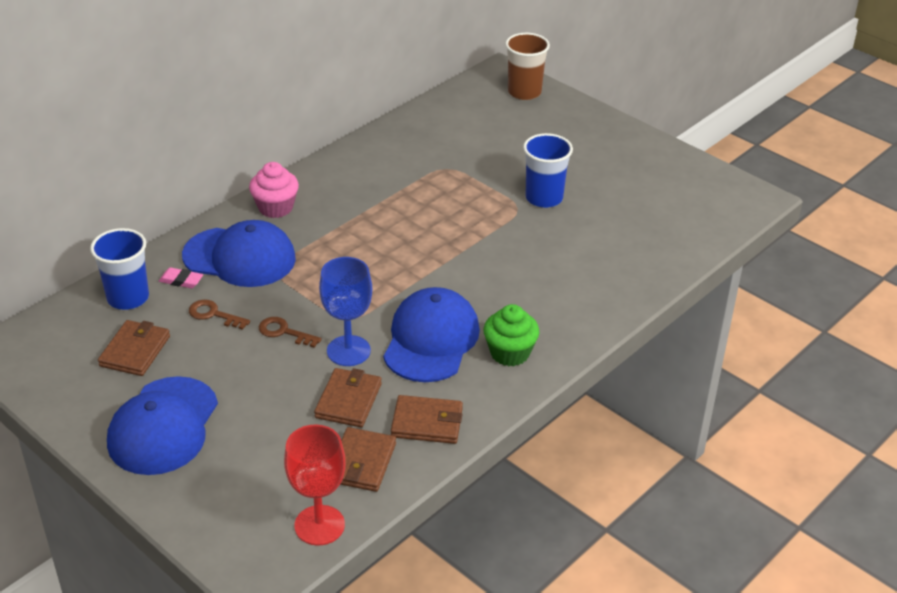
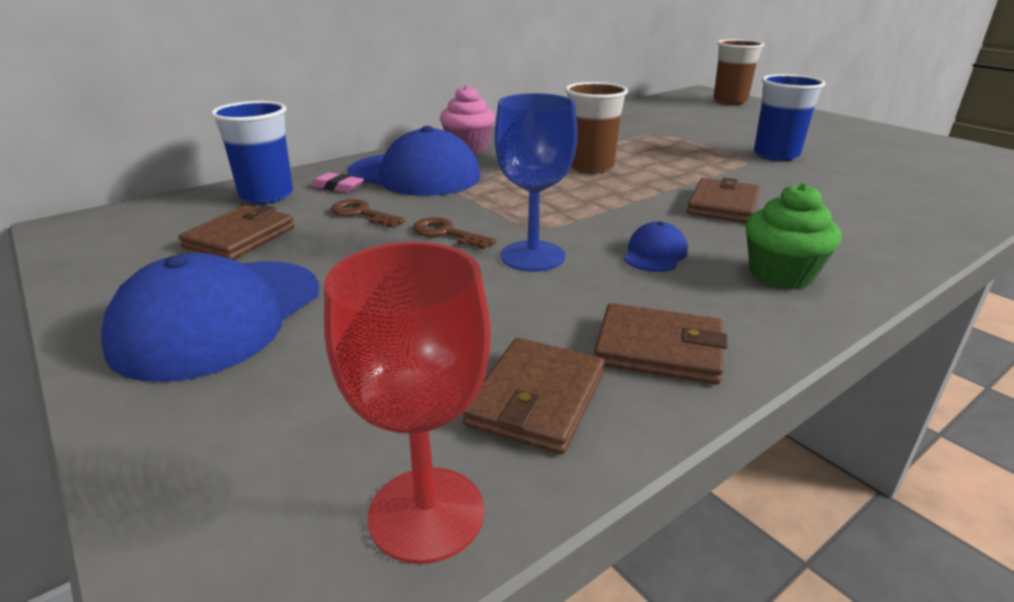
camera: 10 degrees right, 10 degrees down
(348, 401) = (524, 309): brown wallet -> brown wallet (722, 205)
(386, 231) = (590, 166): none -> brown cup
(431, 340) = (655, 253): blue cap -> blue cap, size x0.45

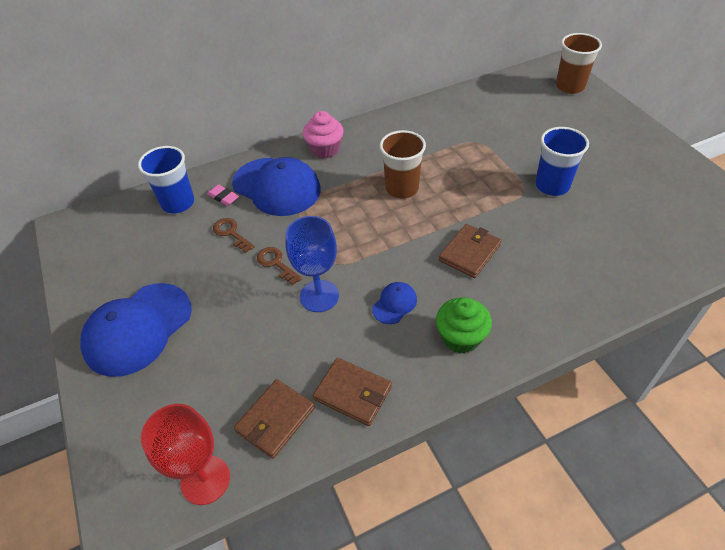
camera: 15 degrees right, 20 degrees up
(240, 237) = (156, 251): brown wallet -> none

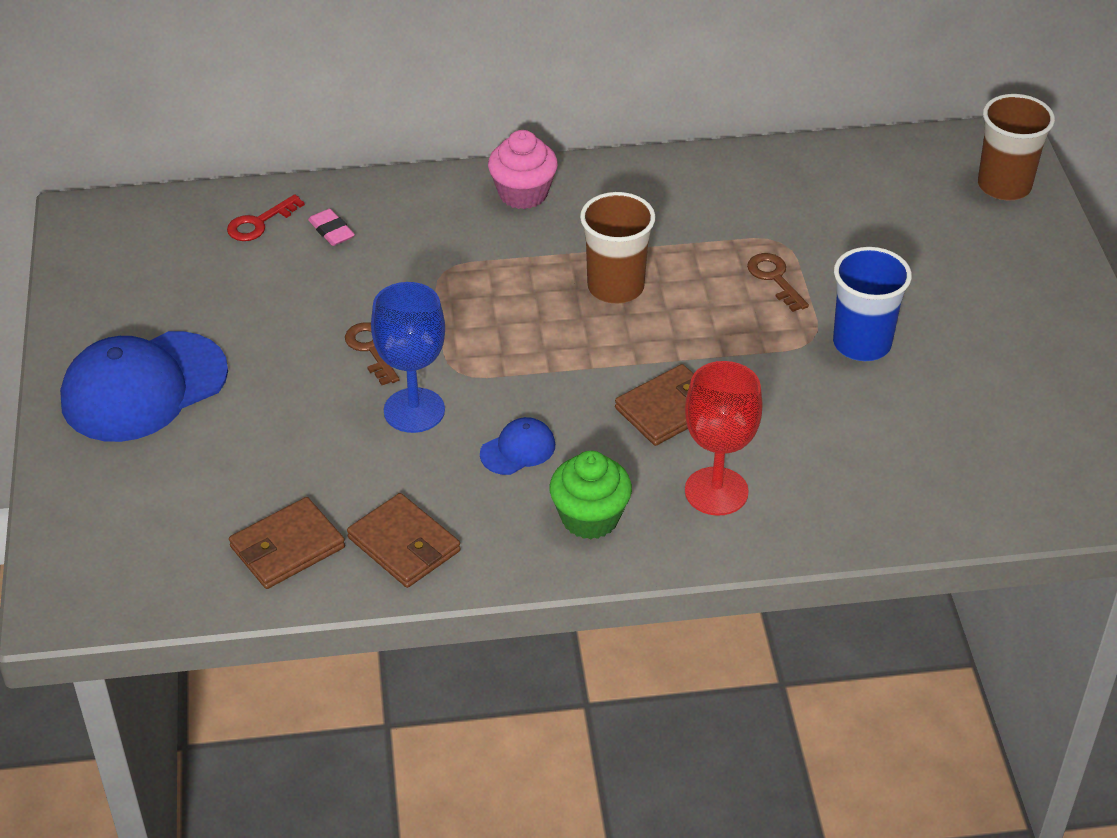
camera: 15 degrees right, 5 degrees down
(178, 203) = (259, 223): blue cup -> red key
(205, 480) = (172, 589): red goblet -> red goblet (716, 491)
(231, 233) = (322, 289): brown key -> brown key (774, 278)
(276, 187) = (420, 235): blue cap -> none

